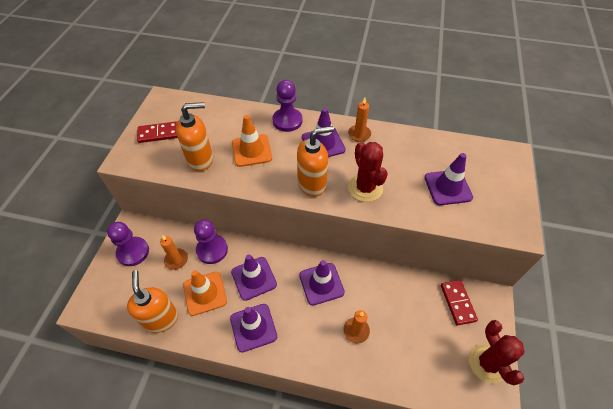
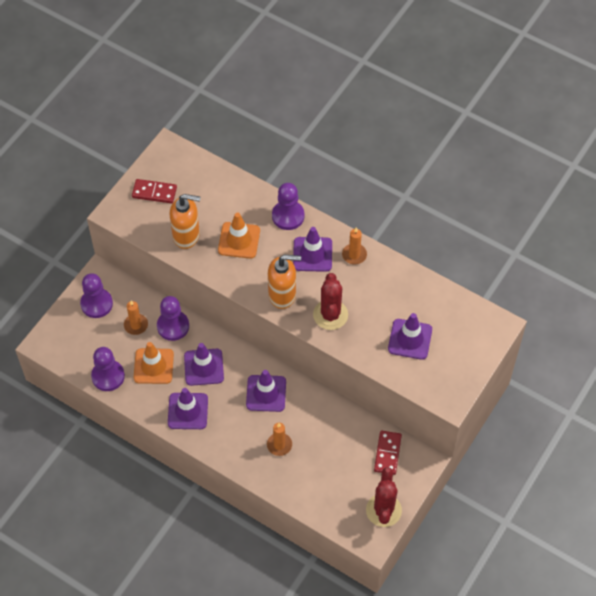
camera: 20 degrees right, 5 degrees up
(161, 319) = (108, 376): orange soap dispenser -> purple pawn

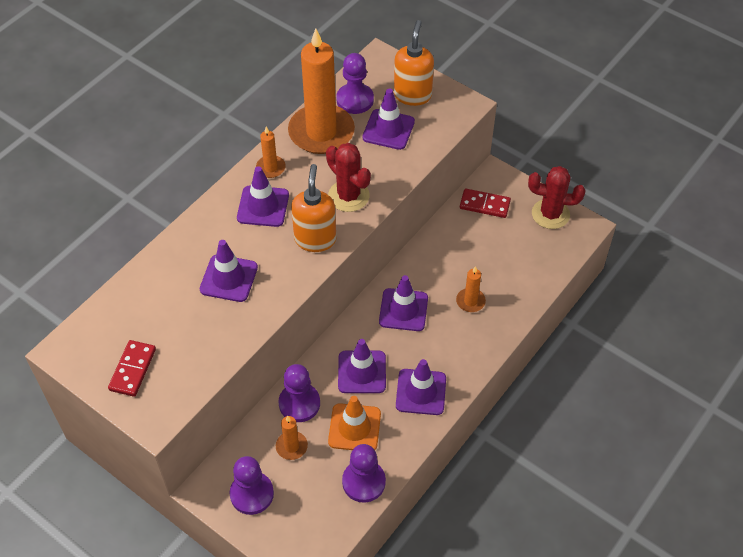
camera: 85 degrees left, 5 degrees down
(186, 236) = (210, 335): orange soap dispenser -> orange soap dispenser (412, 95)
(239, 240) = (229, 278): orange traffic cone -> purple traffic cone
(288, 216) = (203, 226): purple pawn -> purple pawn (355, 100)
(330, 315) = (348, 196): red cactus -> red cactus turned 45 degrees clockwise
(399, 288) = (321, 132): none -> orange candle

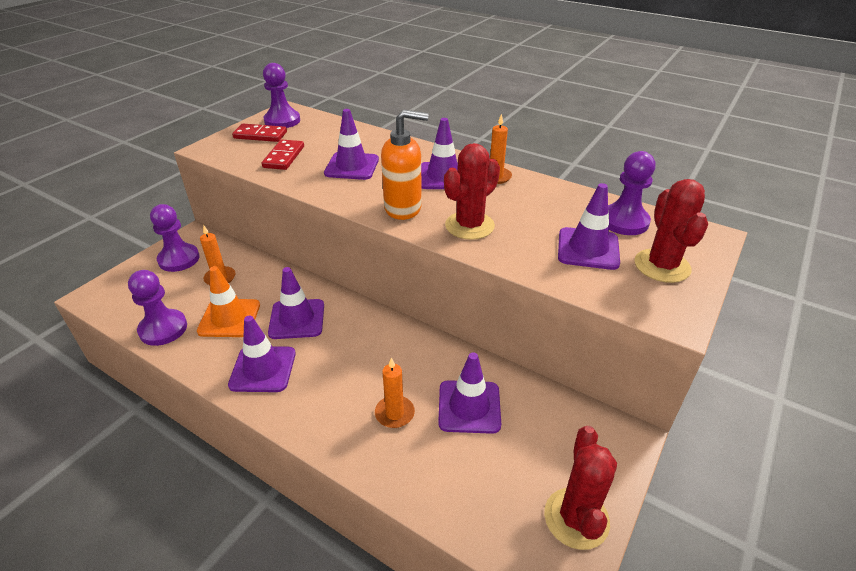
camera: 85 degrees right, 15 degrees down
(299, 403) = (266, 279): purple pawn -> purple pawn (282, 121)
(321, 132) = (560, 202): orange candle -> none
(403, 310) = (379, 348): purple traffic cone -> purple traffic cone (469, 407)
(412, 95) = (662, 266): orange soap dispenser -> red cactus
(484, 205) = (566, 425): red domino -> red domino (284, 157)

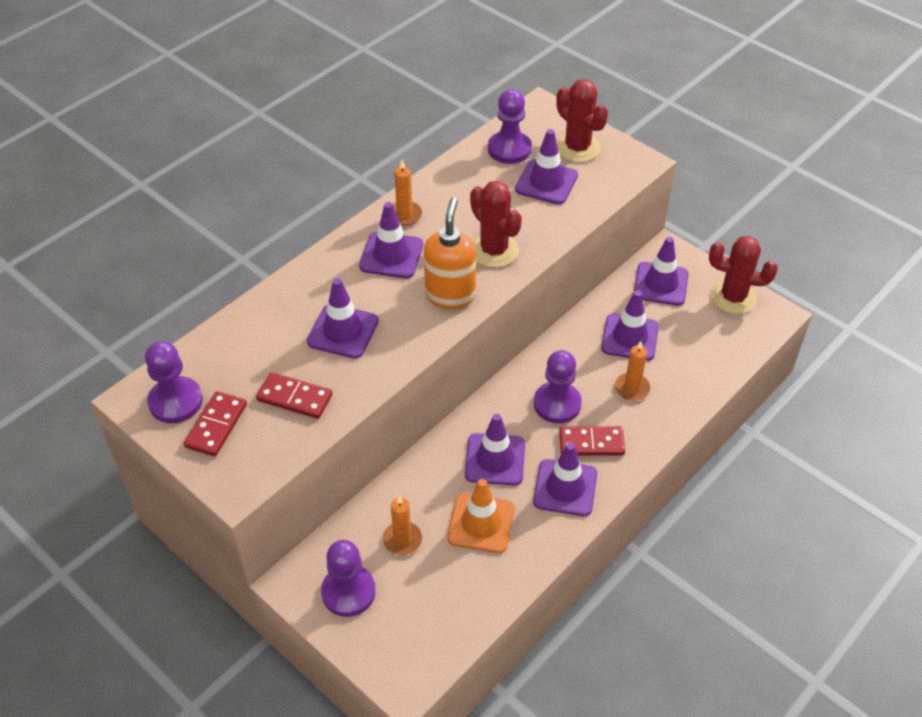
camera: 80 degrees left, 10 degrees up
(163, 329) = (487, 588): purple pawn -> purple pawn (557, 404)
(317, 384) = (591, 443): none -> red domino
(565, 432) = (661, 284): none -> purple traffic cone
(662, 266) = (577, 148): red cactus -> red cactus turned 45 degrees clockwise

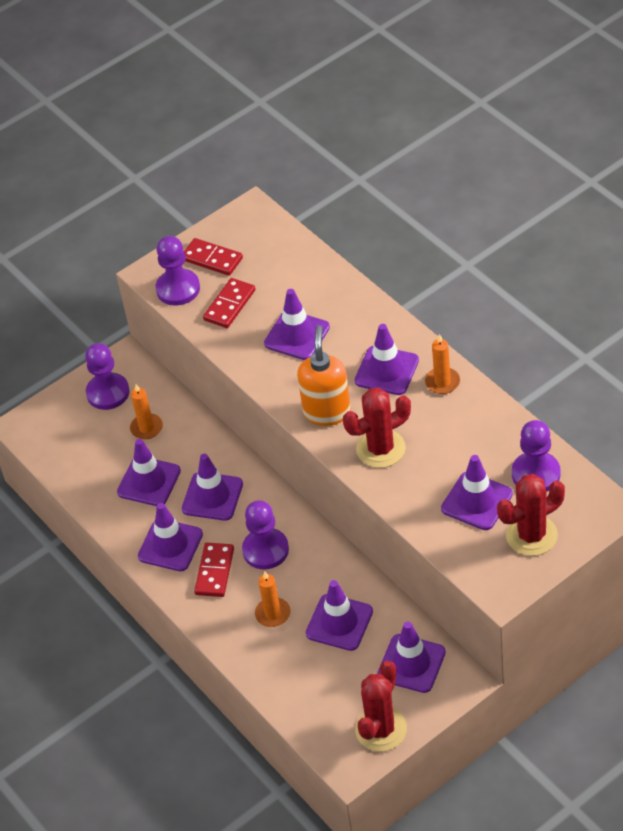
camera: 105 degrees right, 0 degrees up
(175, 401) = (242, 233): purple pawn -> purple pawn (178, 289)
(450, 295) = (327, 412): orange soap dispenser -> orange soap dispenser turned 105 degrees counterclockwise
(481, 523) = (149, 481): orange traffic cone -> purple traffic cone

